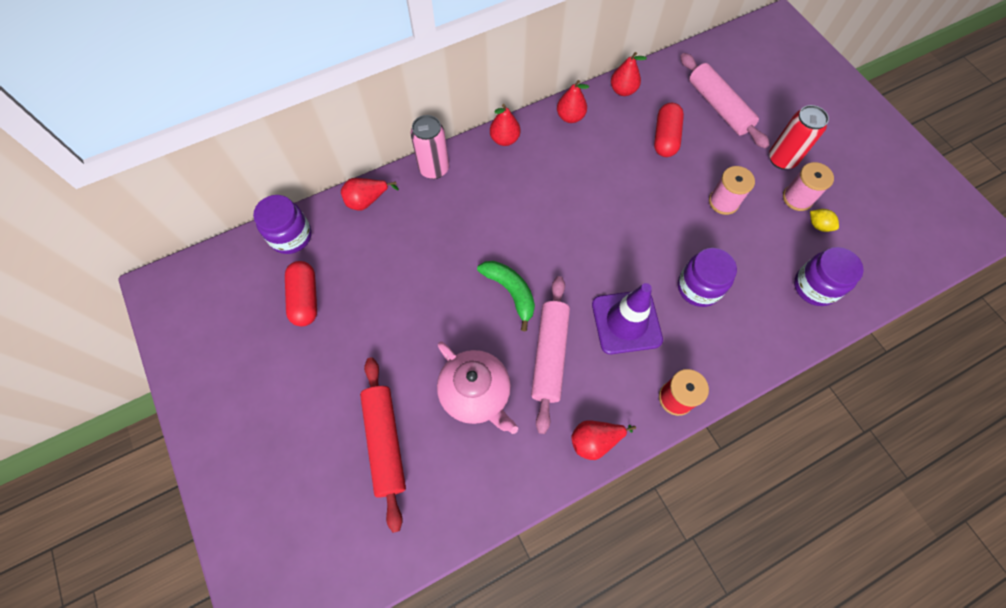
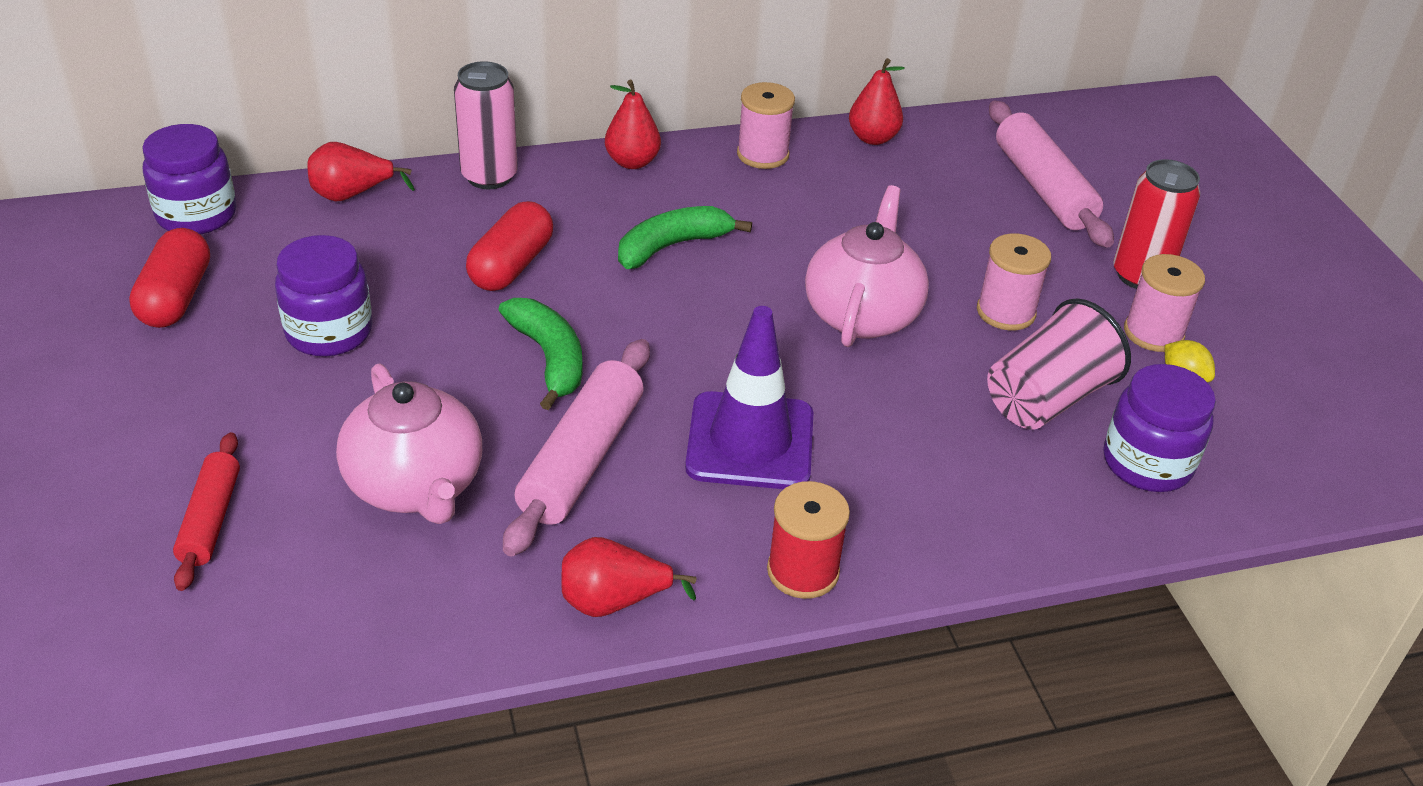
camera: 10 degrees right, 25 degrees down
(385, 442) = (211, 519): red rolling pin -> red rolling pin, size x0.61
(545, 197) = (672, 246): none -> green banana
(570, 117) = (762, 154): red pear -> pink spool
(654, 221) = (862, 314): none -> pink teapot
(665, 138) = (927, 210): red capsule -> red capsule (511, 266)
(698, 287) = (912, 420): purple jar -> purple jar (329, 332)
(758, 256) = (1046, 399): none -> pink cup

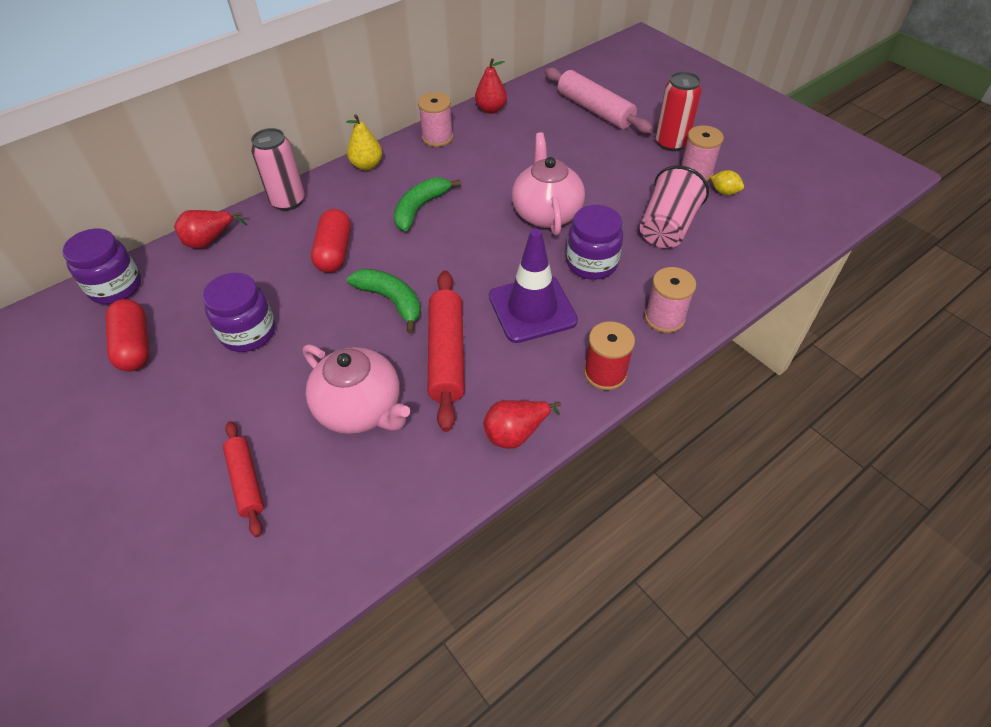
camera: 20 degrees left, 10 degrees up
(582, 459) = (447, 355): pink rolling pin -> red rolling pin
(632, 162) = (367, 165): red pear -> yellow pear
(1006, 312) = (618, 186): pink spool -> pink spool (664, 318)
(1147, 463) = (735, 245): purple jar -> purple jar (591, 263)

